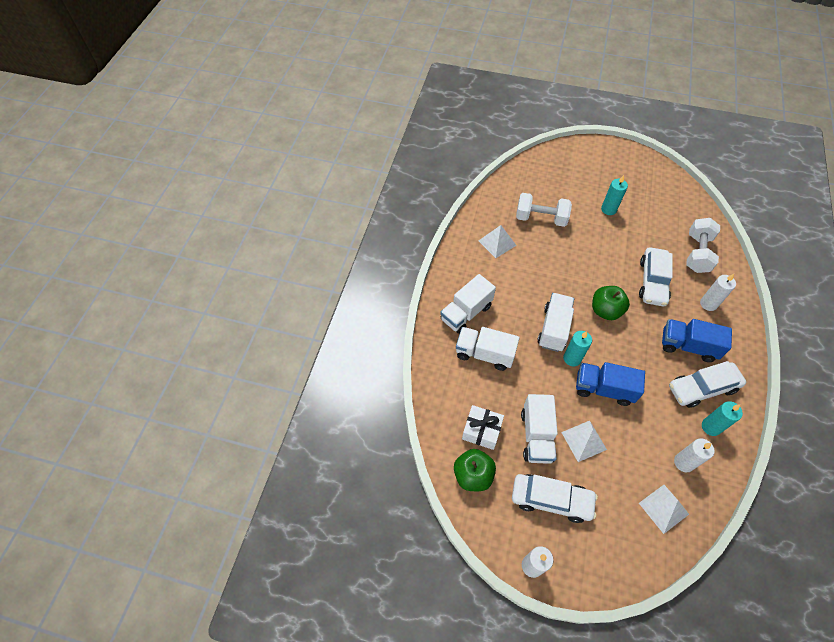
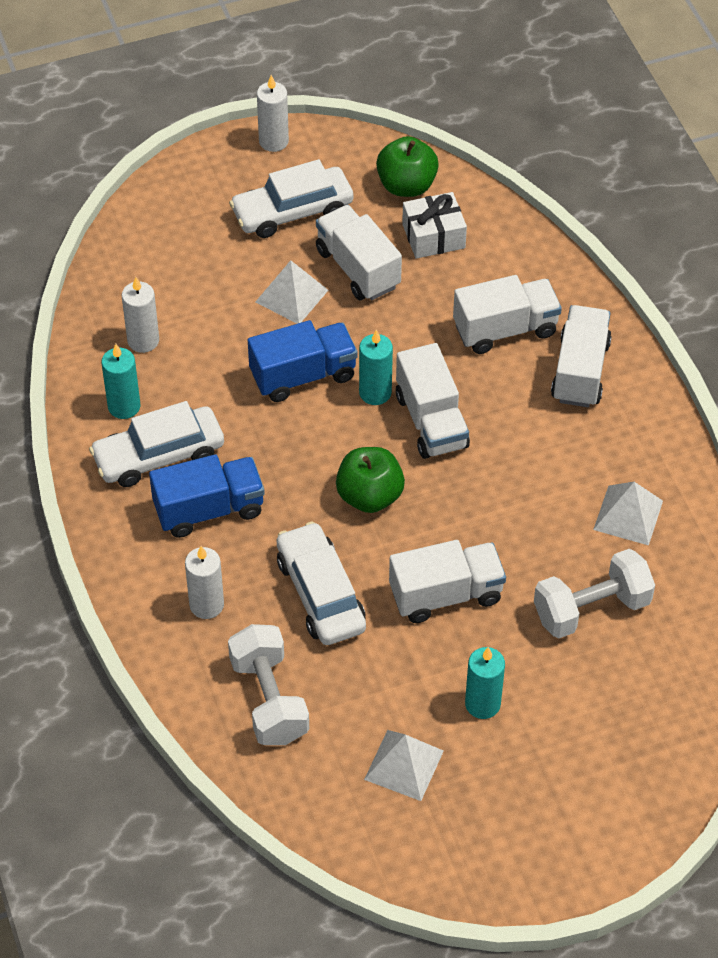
camera: 145 degrees right, 5 degrees down
(597, 253) = (446, 594): none -> white truck
(663, 508) = (146, 275): white pyramid -> white pyramid (404, 765)
(702, 388) = (159, 455): white car -> white car turned 150 degrees counterclockwise

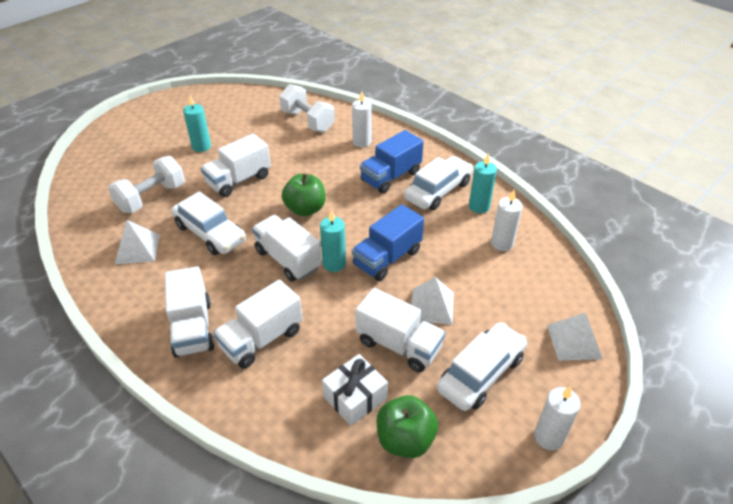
camera: 155 degrees right, 10 degrees down
(320, 593) = (307, 162): white car -> white car (210, 233)
(404, 765) = (232, 118): white pyramid -> white pyramid (574, 341)

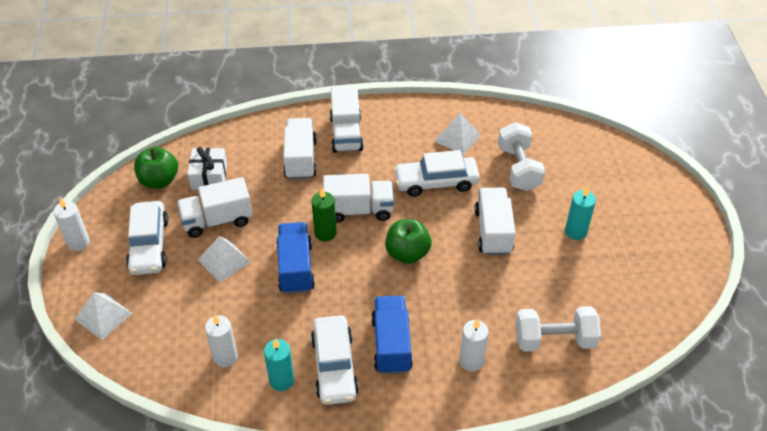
camera: 130 degrees right, 5 degrees up
(193, 328) = (346, 134): white truck -> white truck turned 120 degrees counterclockwise
(334, 264) = (325, 233): turquoise candle -> green candle

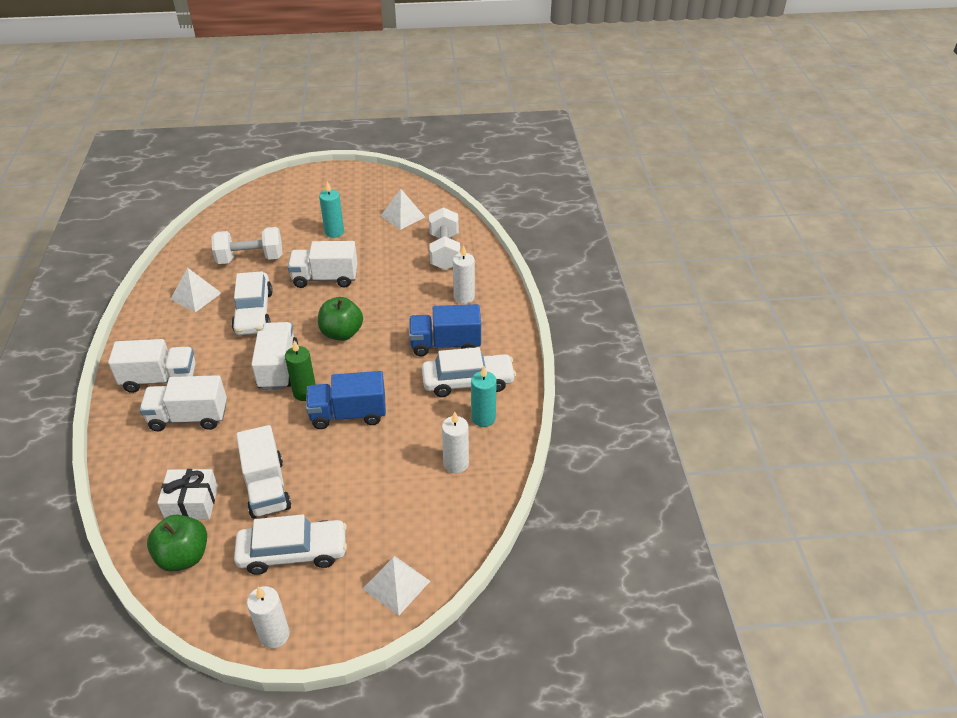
camera: 90 degrees left, 5 degrees down
(224, 260) = (329, 475): white pyramid -> white pyramid (402, 216)

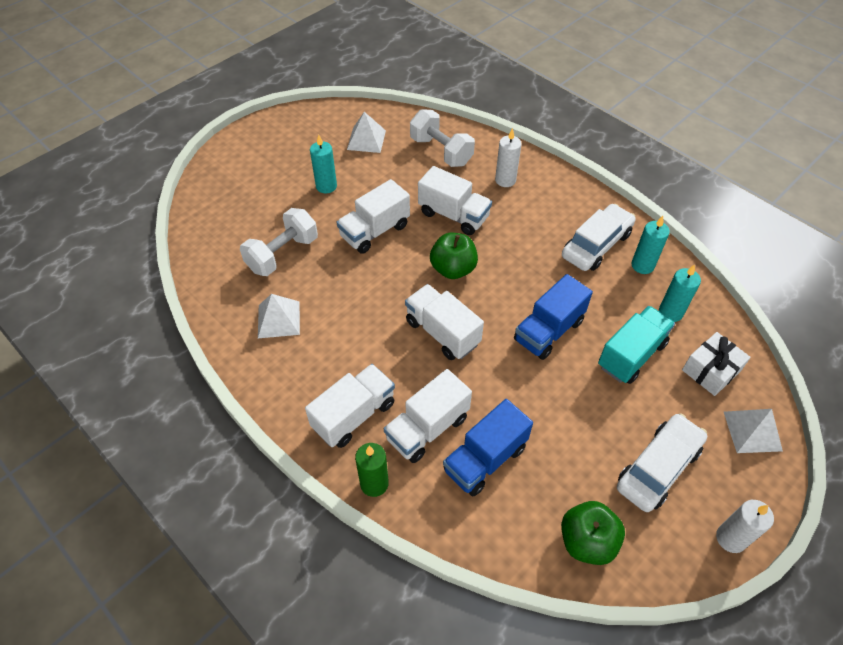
camera: 40 degrees left, 10 degrees up
(191, 503) = (532, 495): white gift -> white gift (711, 371)
(253, 312) = (354, 299): white car -> none
(267, 487) = (570, 435): white truck -> white truck (453, 215)
(305, 393) = (492, 338): green candle -> green candle (374, 483)
(383, 470) = (631, 355): none -> turquoise truck
(445, 344) = (542, 226): blue truck -> blue truck (485, 459)
(456, 463) = (670, 312): white candle -> turquoise candle

